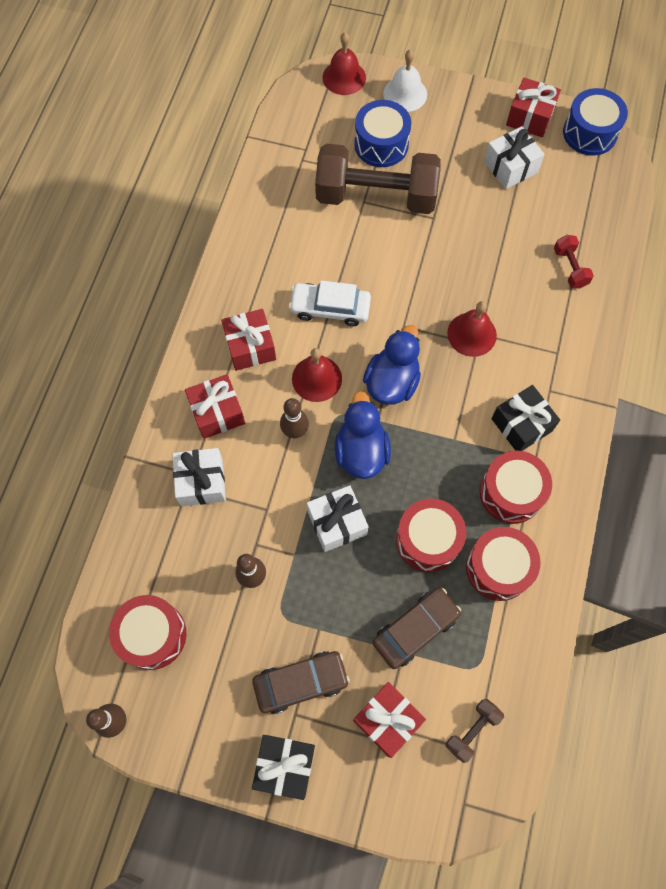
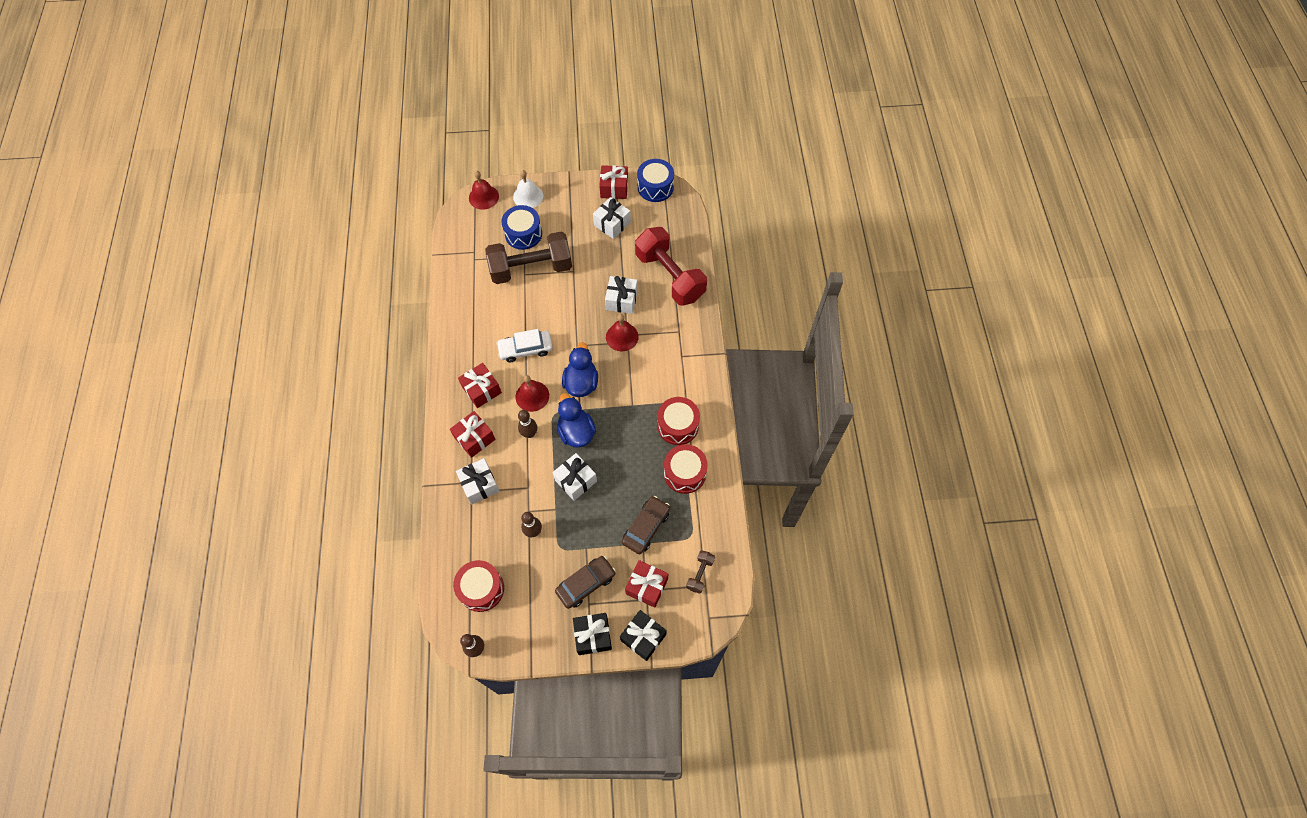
camera: 20 degrees left, 5 degrees down
(428, 540) = (636, 471): red drum -> none
(488, 280) = (621, 300): none -> white gift
(521, 425) = (671, 382): black gift -> black gift (643, 637)
(570, 268) = (670, 276): red dumbbell -> red dumbbell, size x2.39

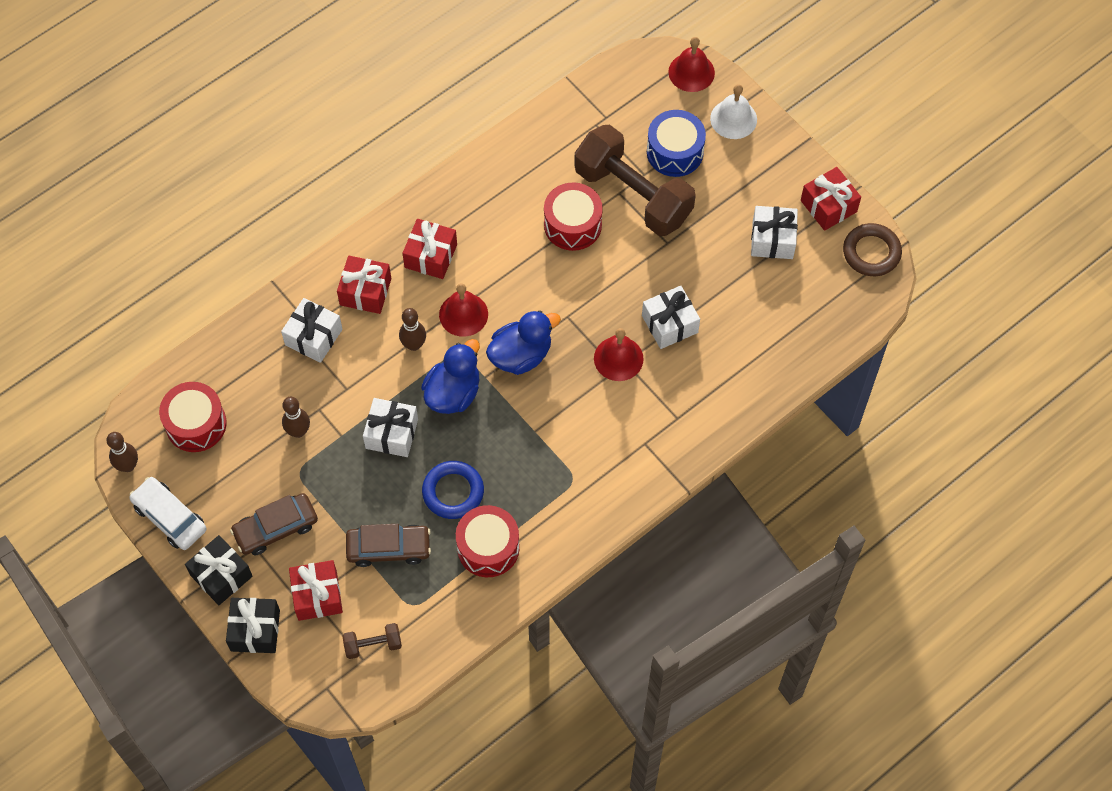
camera: 55 degrees right, 0 degrees up
(525, 349) = (519, 265): white car -> white car (170, 517)
(586, 584) = (276, 528): brown car -> brown car turned 135 degrees clockwise
(637, 470) = (453, 492): none -> blue ring
(655, 187) = (871, 252): blue drum -> brown ring
(670, 276) = (749, 357): red dumbbell -> none
(678, 426) = (545, 500): red drum -> red drum (572, 225)

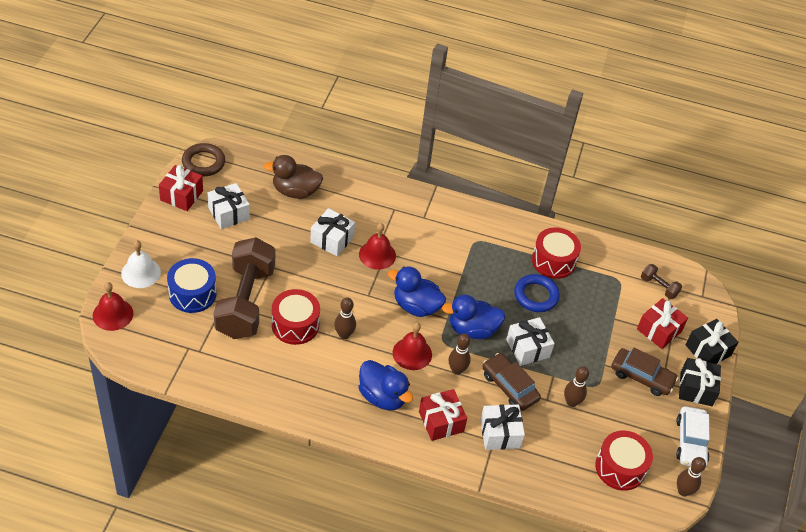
camera: 130 degrees left, 15 degrees down
(388, 548) = (599, 310): brown car -> brown car (509, 386)
(430, 256) = (382, 397): red gift -> blue duck
(530, 263) = (344, 335): none -> brown bowling pin
(768, 325) = (295, 191): none -> brown duck

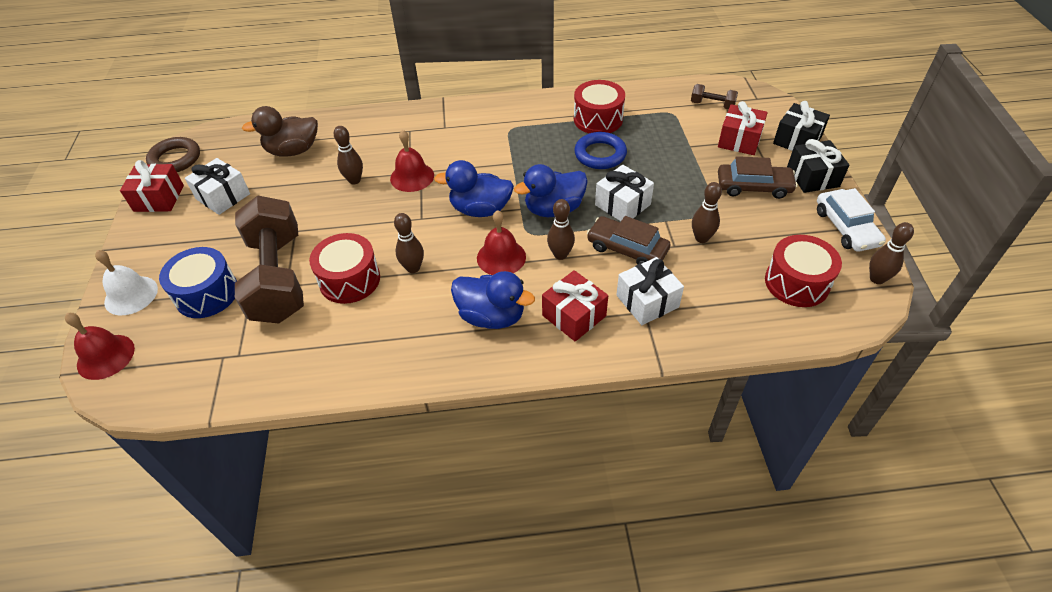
camera: 15 degrees left, 0 degrees up
(332, 239) = (354, 180): white gift -> brown bowling pin

